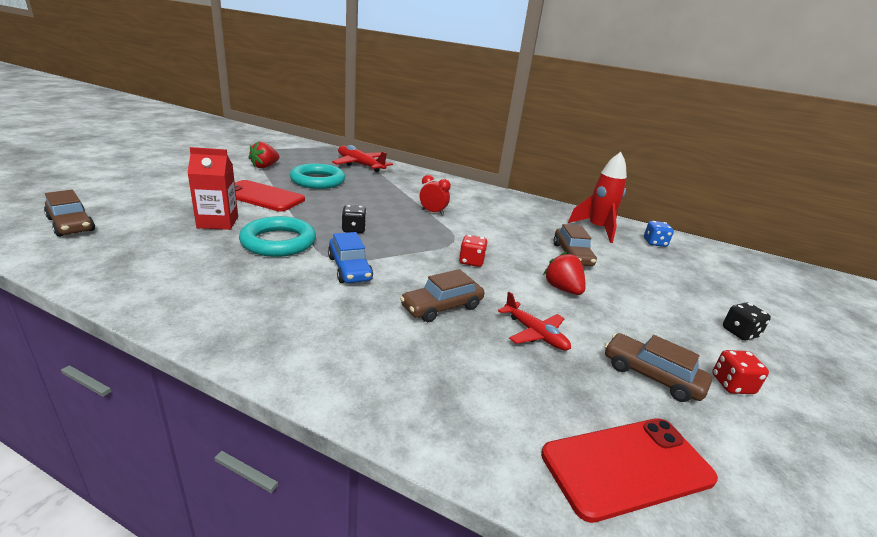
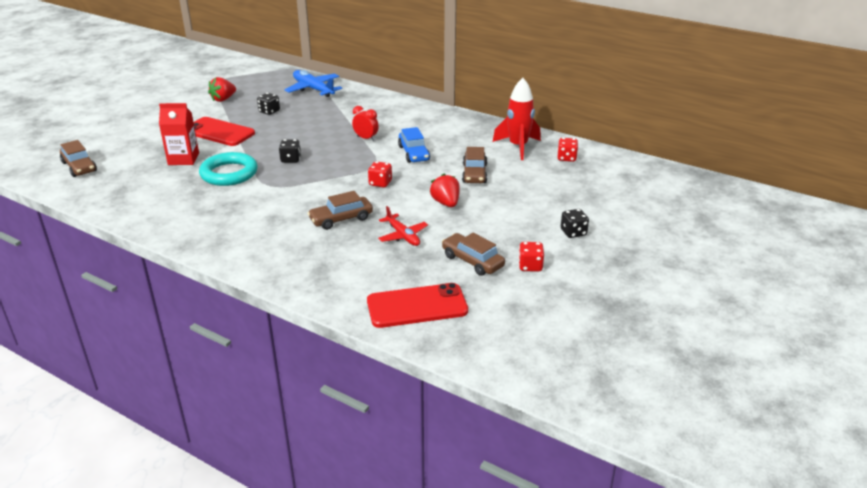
camera: 10 degrees right, 5 degrees up
(318, 181) = (269, 111): turquoise ring -> black dice
(349, 269) = (280, 193): blue car -> blue car (413, 153)
(360, 165) = (313, 89): red plane -> blue plane
(654, 243) = (566, 158): blue dice -> red dice

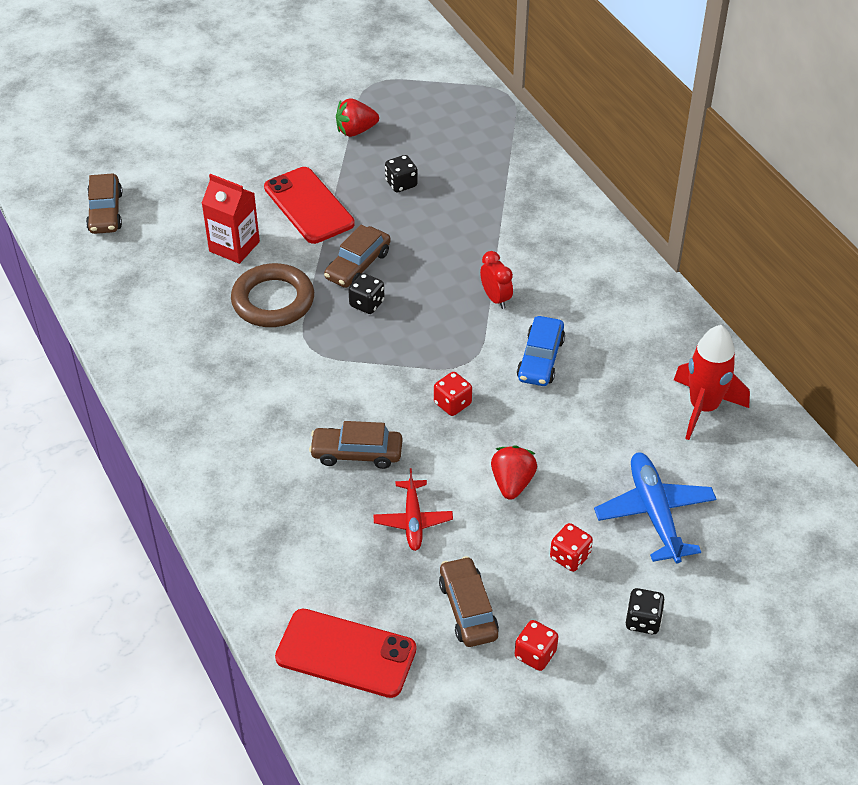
camera: 30 degrees right, 15 degrees up
(229, 173) = (273, 300): turquoise ring -> brown ring
(313, 89) = (494, 153): blue plane -> blue plane (655, 513)
(474, 173) = (595, 439): brown car -> brown car (358, 265)
(566, 158) = (758, 464): red dice -> red dice (570, 557)

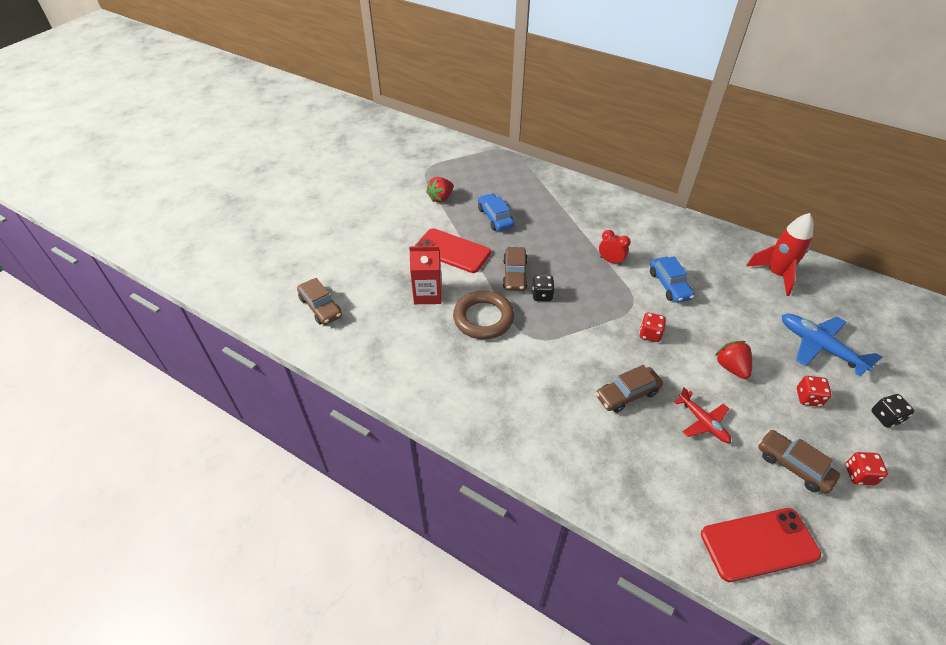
camera: 30 degrees left, 0 degrees up
(401, 184) = (495, 218): black dice -> blue car

